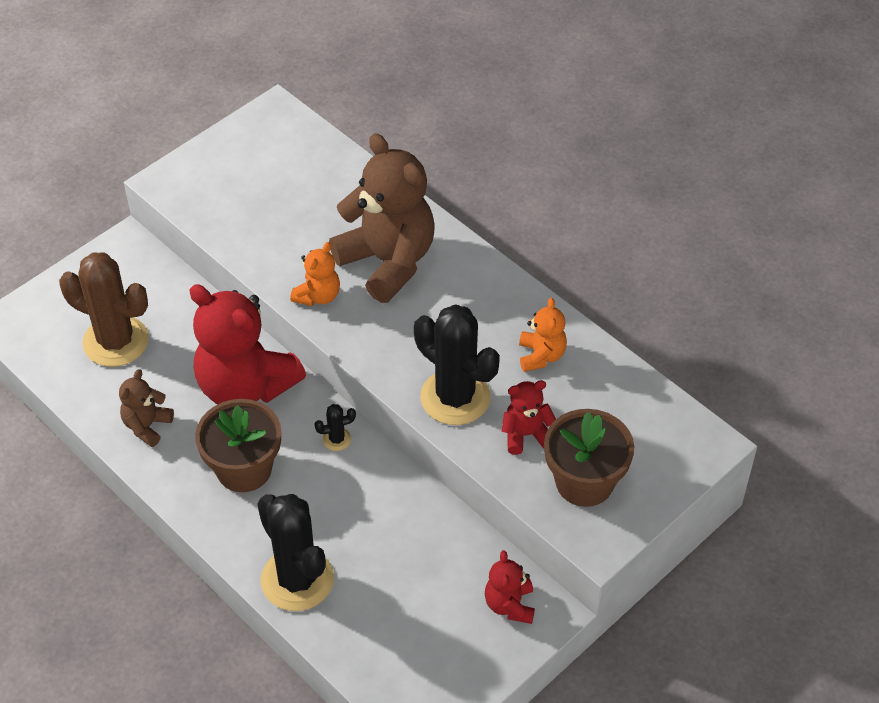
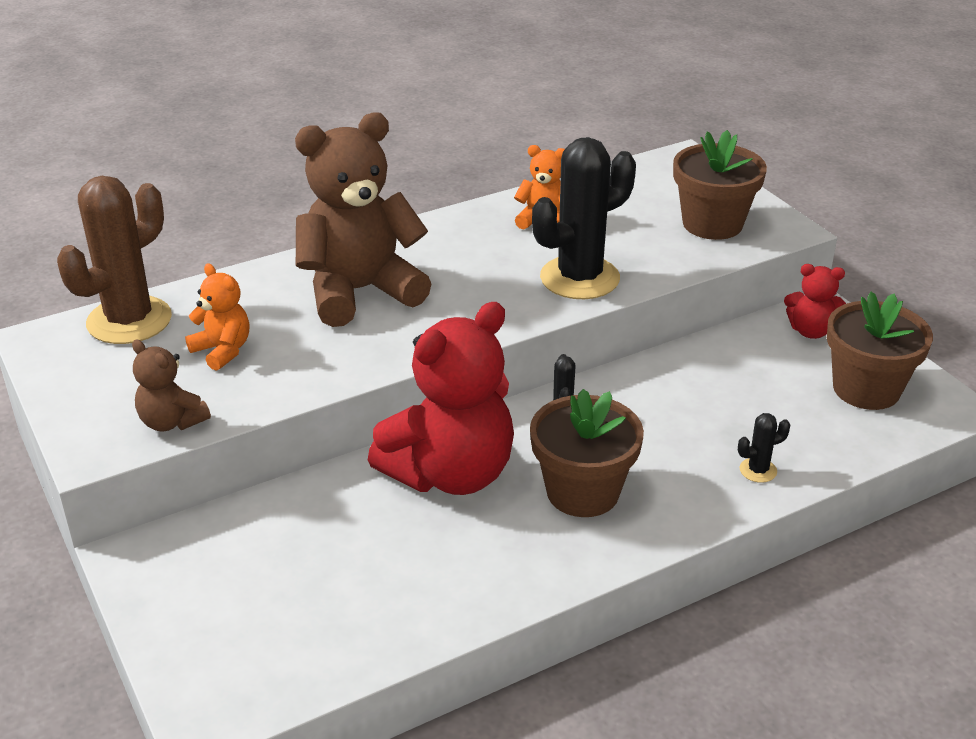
camera: 75 degrees left, 15 degrees down
(116, 341) = (313, 589): brown cactus -> brown cactus (129, 320)
(147, 426) = (481, 573): brown teddy bear -> brown teddy bear (172, 422)
(297, 580) = (758, 470): black cactus -> black cactus, size x0.42
(318, 296) = (384, 347): orange teddy bear -> orange teddy bear (222, 351)
(431, 653) = (866, 389): none -> brown flower pot
(526, 434) = (644, 245): red teddy bear -> none

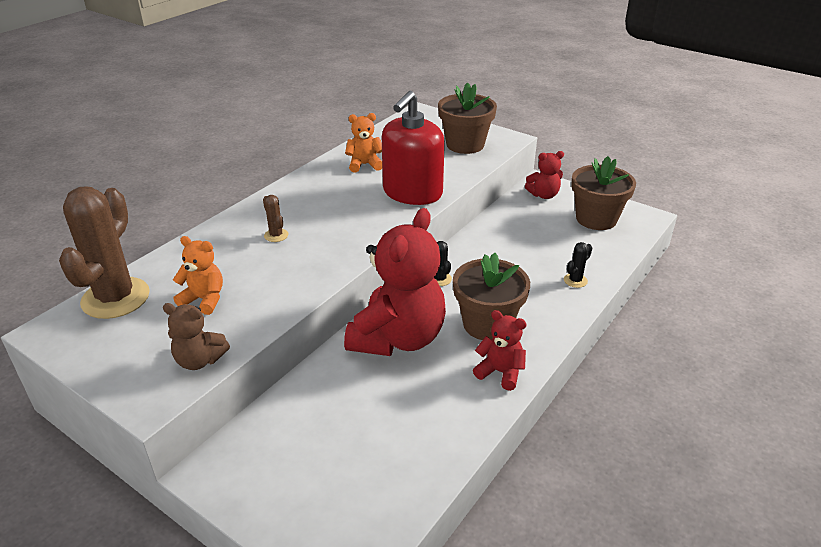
camera: 25 degrees left, 0 degrees up
(360, 291) = (276, 235): brown teddy bear -> brown cactus
(552, 560) = (500, 372): none -> red teddy bear
(579, 278) = (412, 193): black cactus -> red soap dispenser

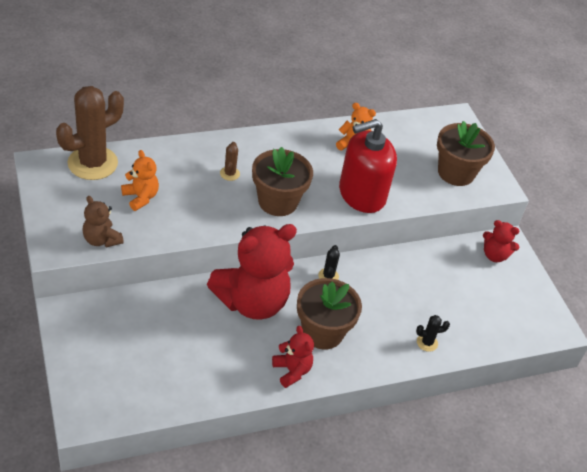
camera: 30 degrees right, 10 degrees up
(596, 219) = (511, 304): brown flower pot -> brown flower pot (278, 202)

